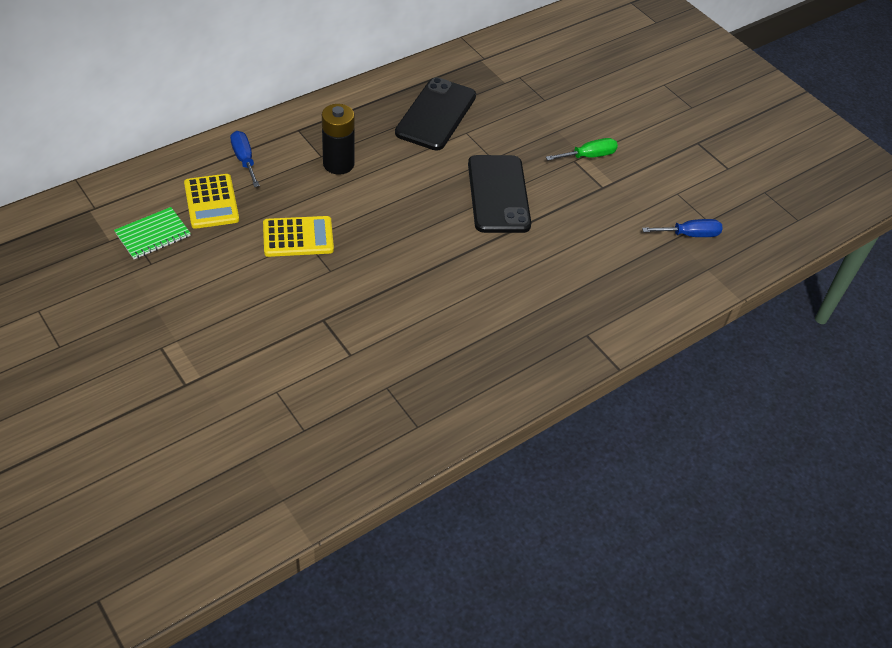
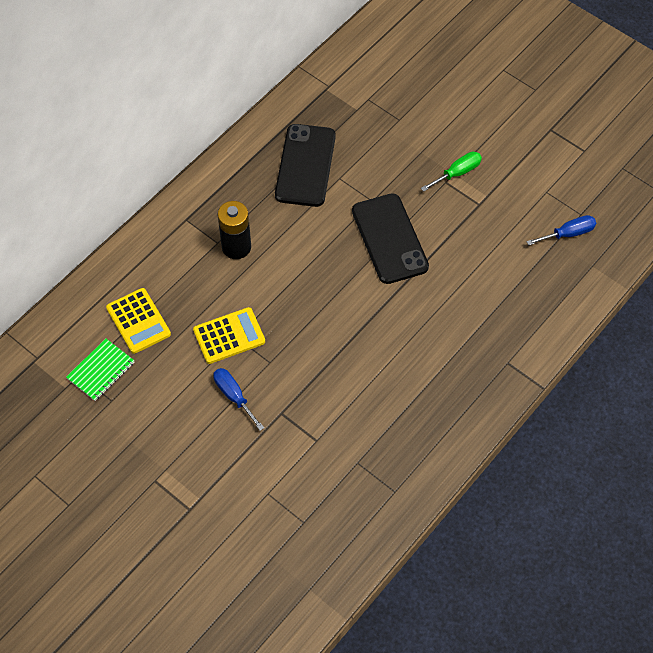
camera: 10 degrees left, 10 degrees up
(244, 159) = (150, 267): blue screwdriver -> blue screwdriver (234, 396)

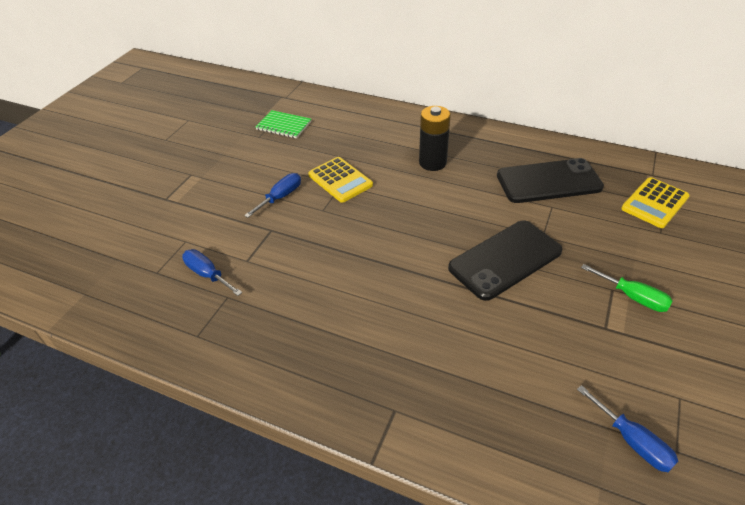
camera: 75 degrees right, 15 degrees down
(138, 321) = (335, 131): yellow calculator -> yellow calculator (655, 203)
(323, 476) = (207, 274): none -> blue screwdriver

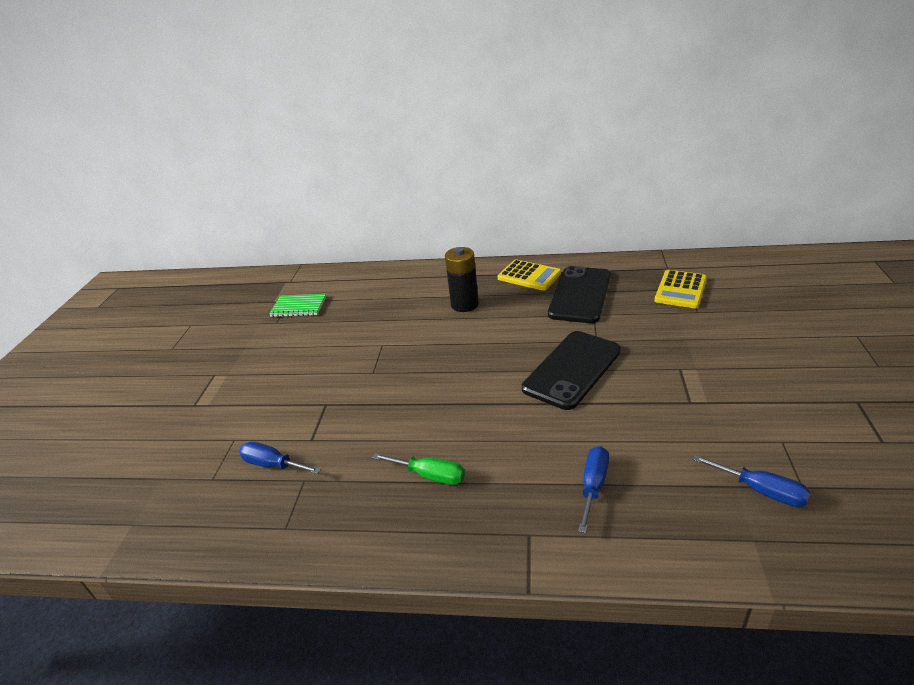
camera: 15 degrees left, 10 degrees down
(280, 197) = (323, 371): blue screwdriver -> blue screwdriver (593, 486)
(340, 180) = (379, 341): yellow calculator -> yellow calculator (529, 276)
(548, 182) = (580, 295): black phone -> black phone turned 45 degrees counterclockwise
(633, 297) = (700, 370): green screwdriver -> green screwdriver (430, 475)

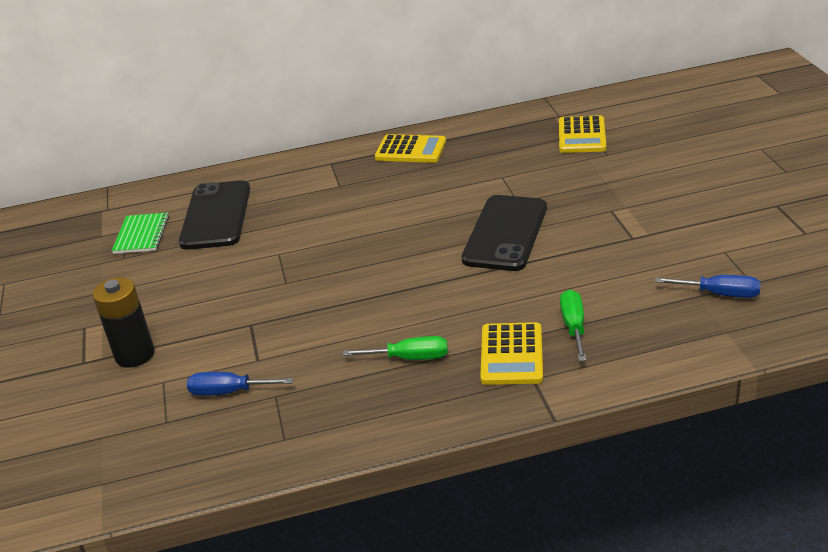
camera: 20 degrees left, 0 degrees up
(298, 307) = (141, 235): green notebook -> green notebook turned 75 degrees counterclockwise
(464, 304) = (352, 193): black battery -> black battery (135, 355)
(521, 500) = (512, 354): none -> yellow calculator
(580, 295) = (478, 159): black phone -> black phone (216, 216)
(593, 486) = (573, 326): blue screwdriver -> green screwdriver

